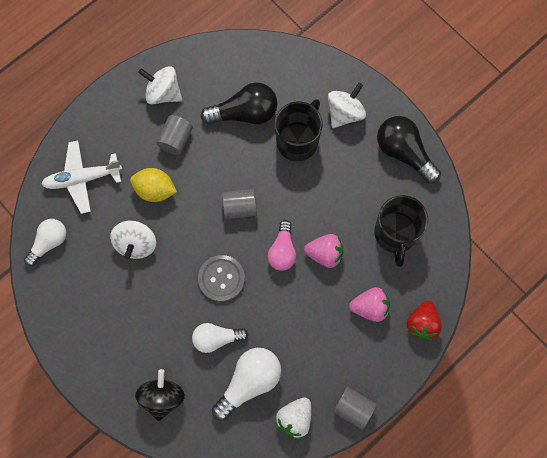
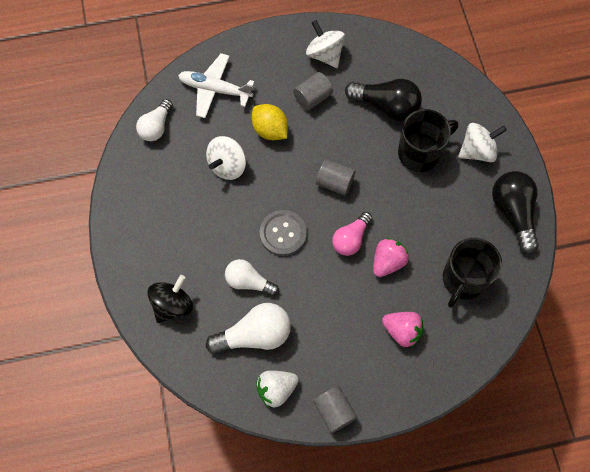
camera: 30 degrees right, 5 degrees down
(49, 243) = (156, 127): white light bulb -> white light bulb turned 135 degrees clockwise
(324, 254) = (387, 262): pink strawberry -> pink strawberry turned 90 degrees counterclockwise
(422, 323) = (443, 372): red strawberry -> none

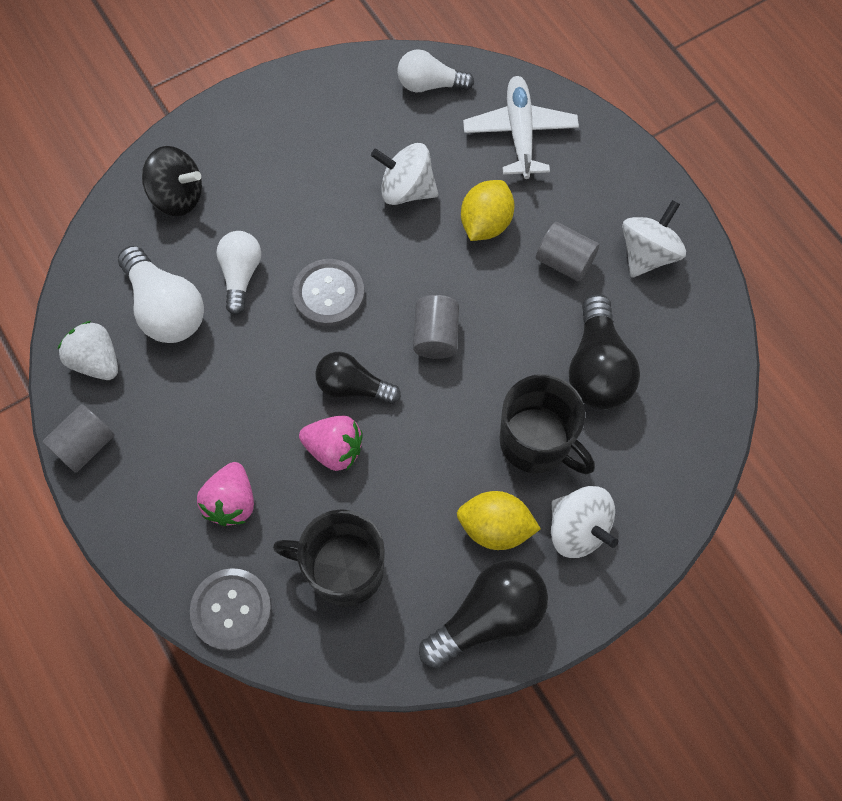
camera: 70 degrees right, 0 degrees up
(351, 239) = (353, 386): pink light bulb -> black light bulb
(463, 192) = (495, 527): none -> yellow lemon
(469, 350) = (231, 609): none -> grey button

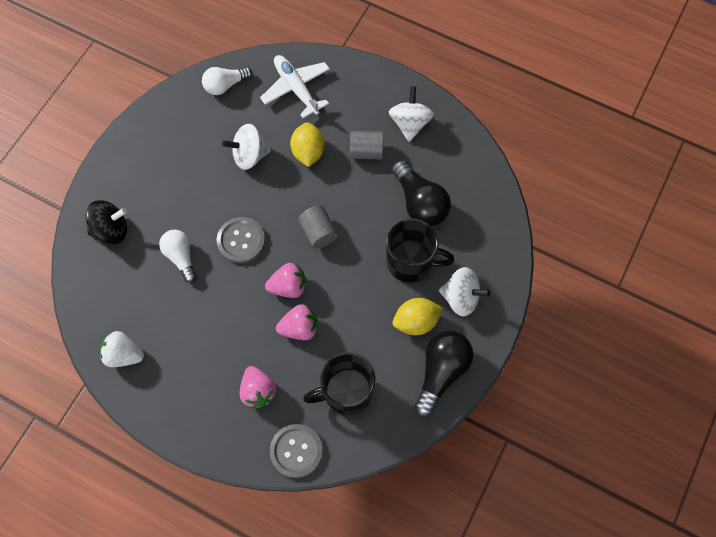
camera: 30 degrees left, 0 degrees up
(85, 445) = (149, 407): grey cylinder -> none
(166, 308) = (147, 301): white light bulb -> none
(353, 386) = (288, 287): black light bulb -> pink strawberry

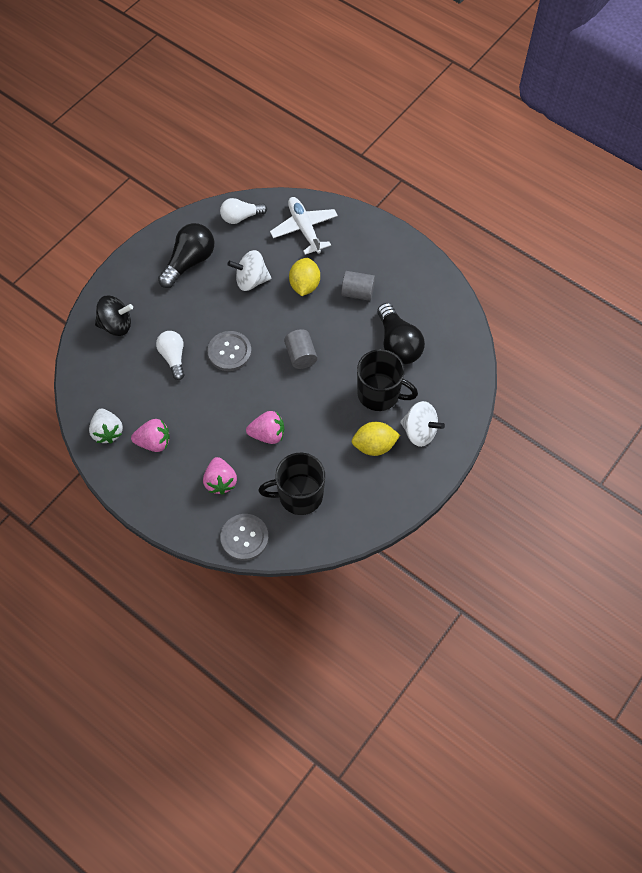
camera: 10 degrees right, 5 degrees down
(124, 355) = (107, 432): white strawberry -> white strawberry turned 135 degrees counterclockwise
(288, 287) = (264, 397): pink strawberry -> pink strawberry (154, 442)
(410, 123) = (402, 274): white spinning top -> none
(441, 372) = (388, 493): black light bulb -> black light bulb (189, 262)

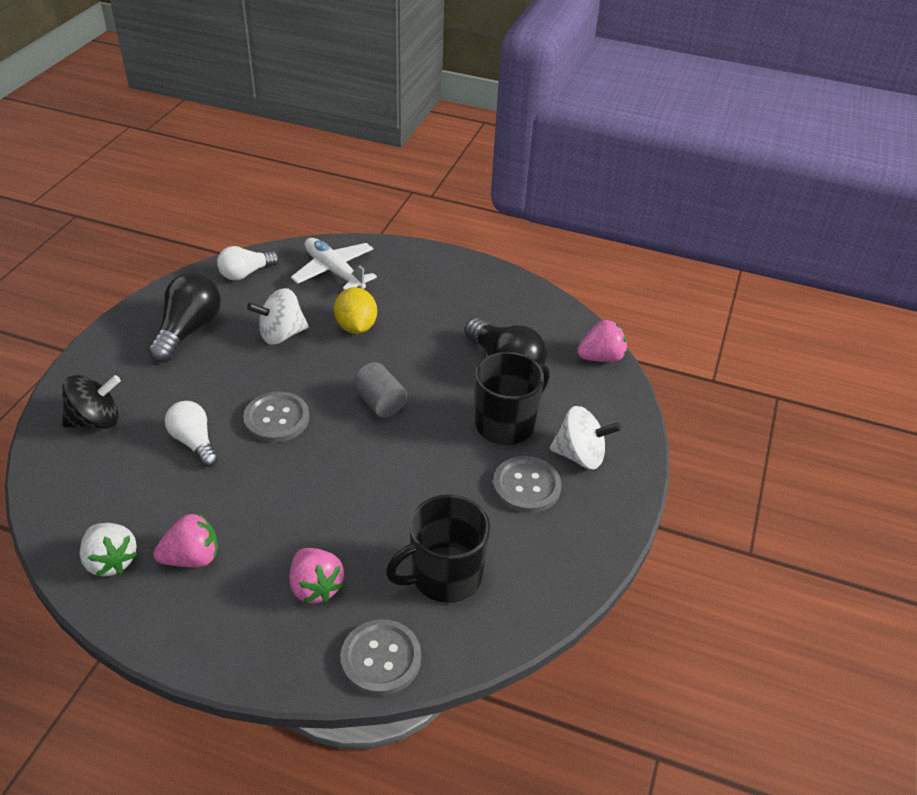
camera: 20 degrees left, 20 degrees down
(267, 434) = (367, 507): pink strawberry -> pink strawberry (601, 357)
(357, 292) = (429, 322): grey cylinder -> none
(374, 446) = (526, 486): yellow lemon -> grey button
(379, 394) = (506, 424): black mug -> black mug turned 45 degrees counterclockwise

